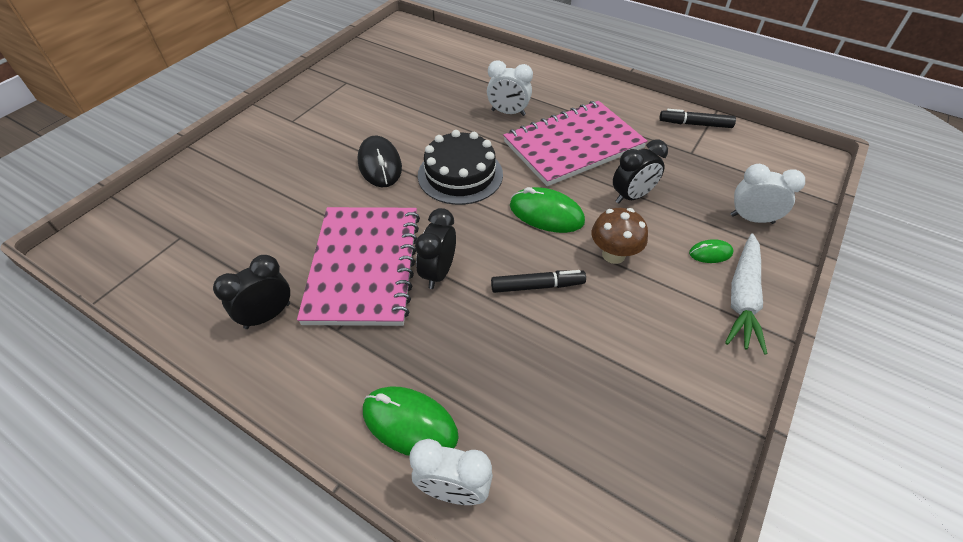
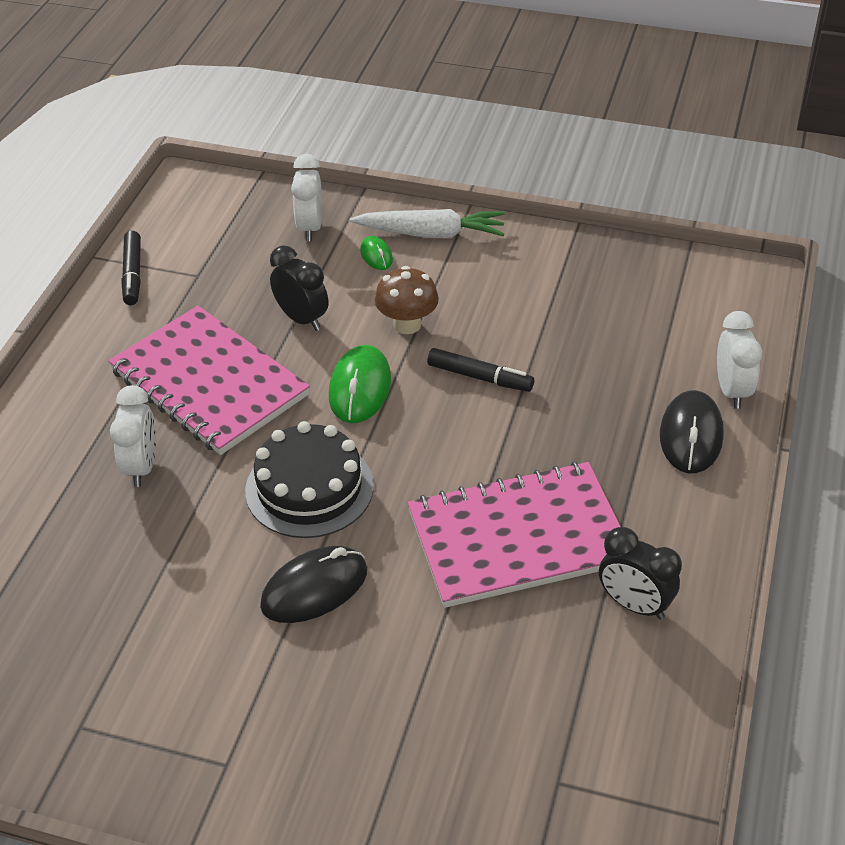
camera: 105 degrees left, 5 degrees down
(409, 423) = (691, 436): green mouse -> black mouse
(438, 272) = (497, 464): black clock -> none
(537, 286) = (480, 377): black marker -> black marker turned 135 degrees clockwise

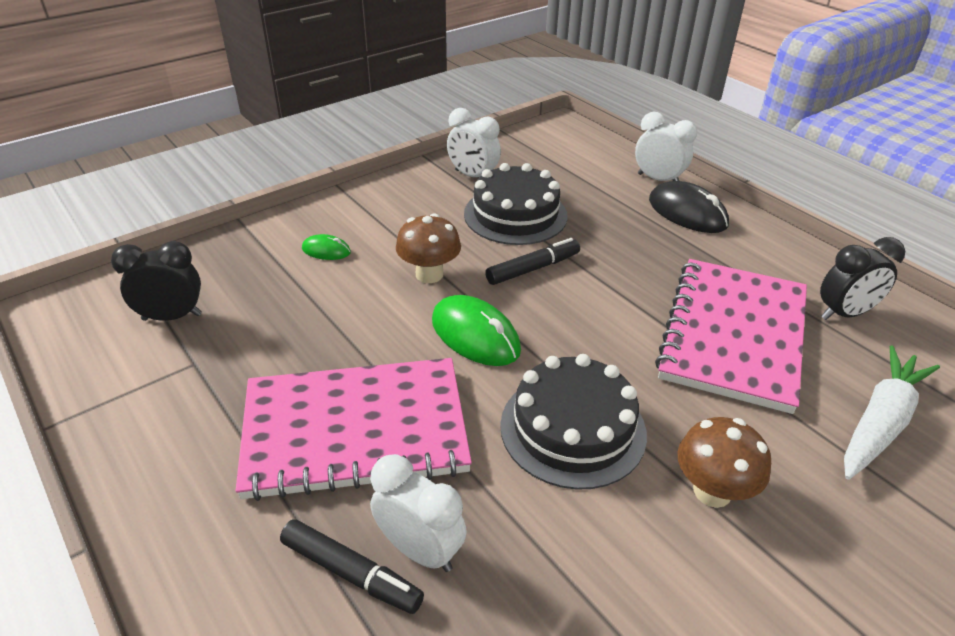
camera: 55 degrees left, 5 degrees down
(133, 274) = (120, 410): black marker -> black marker (351, 573)
(302, 319) = (346, 326): black clock -> black clock (172, 317)
(310, 228) = (239, 267): white clock -> white clock (473, 176)
(314, 588) = (712, 491): black mouse -> brown mushroom
(431, 234) = (341, 215): white carrot -> white carrot (880, 422)
(549, 328) = (515, 215): none -> black cake

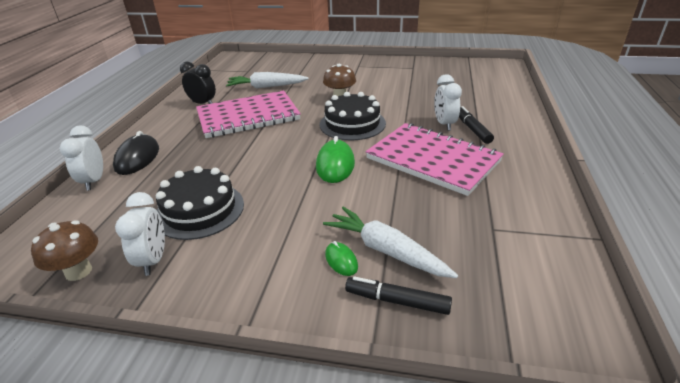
camera: 130 degrees left, 5 degrees down
(172, 317) = (492, 271): black clock -> none
(294, 279) = (386, 250): none -> white carrot
(429, 274) = (307, 204): brown mushroom -> brown mushroom (78, 271)
(533, 269) = (257, 176): black marker -> black marker (397, 301)

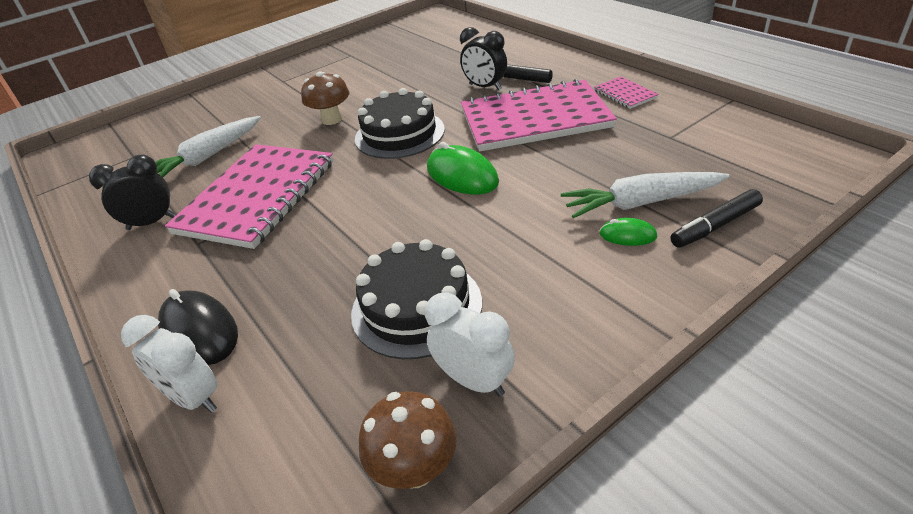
camera: 45 degrees left, 5 degrees up
(444, 124) = (485, 87): white clock -> black clock
(522, 181) = (625, 94): none -> pink notebook

